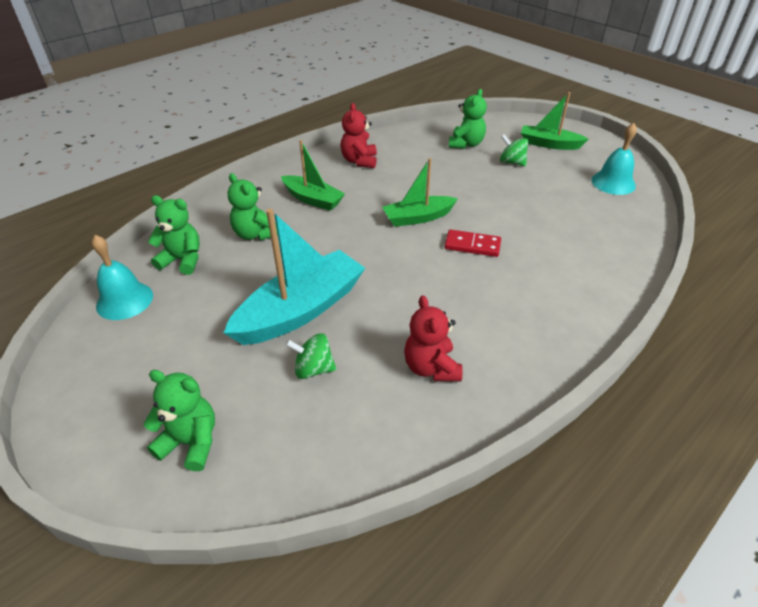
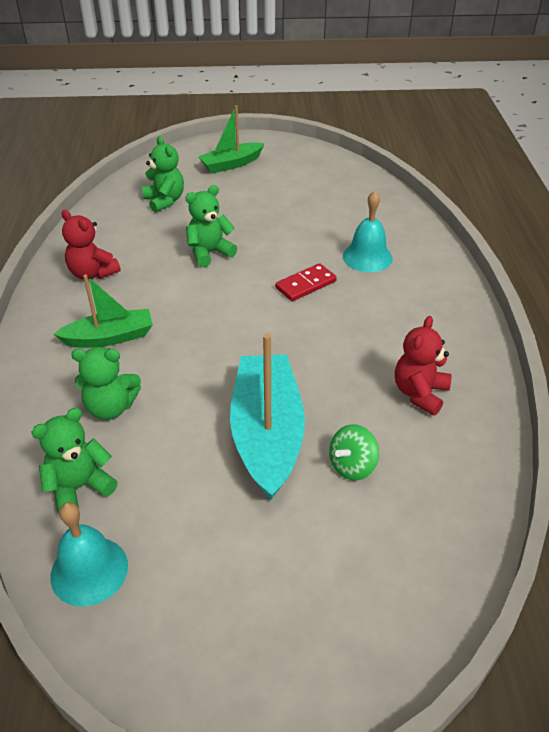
camera: 50 degrees left, 0 degrees up
(191, 442) = (363, 601): green teddy bear -> green teddy bear (209, 253)
(418, 218) = (230, 290): green boat -> none
(431, 367) = (419, 393): red teddy bear -> red teddy bear turned 90 degrees clockwise
(512, 162) = (227, 196): green spinning top -> none
(613, 183) = (322, 172): turquoise bell -> turquoise bell (367, 257)

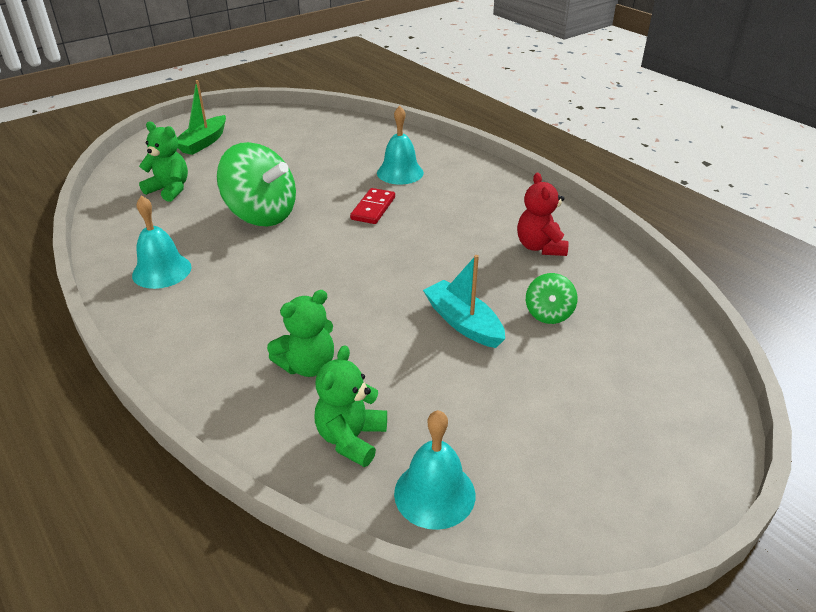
camera: 35 degrees left, 5 degrees down
(92, 273) = (162, 271): red teddy bear -> turquoise bell
(110, 337) = (241, 313): green boat -> none
(209, 253) = (261, 215): green teddy bear -> green spinning top
(267, 434) = (463, 323): turquoise boat -> turquoise boat, size x0.61

